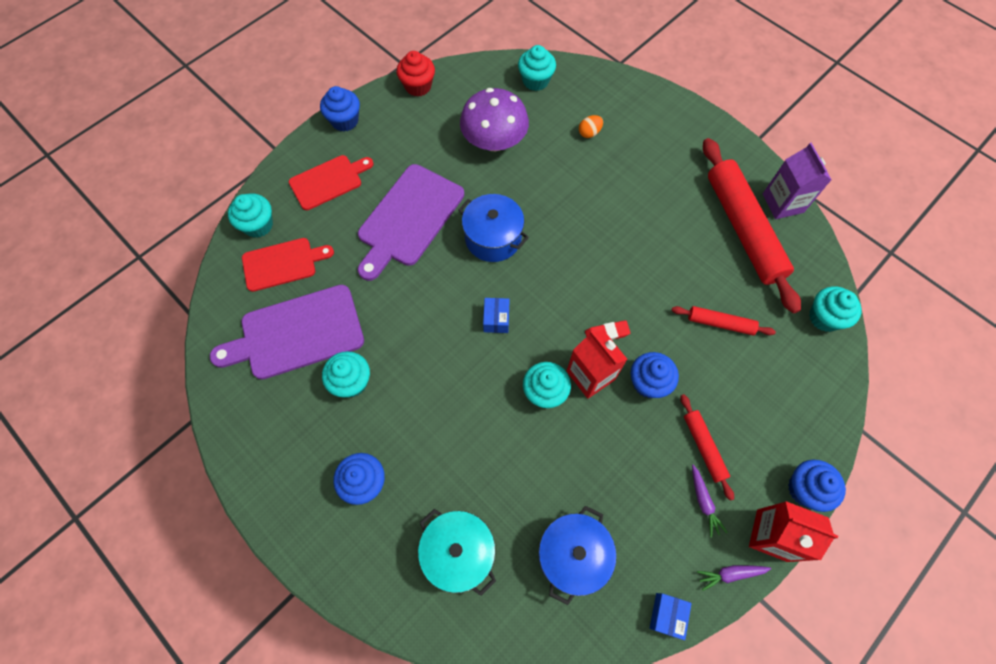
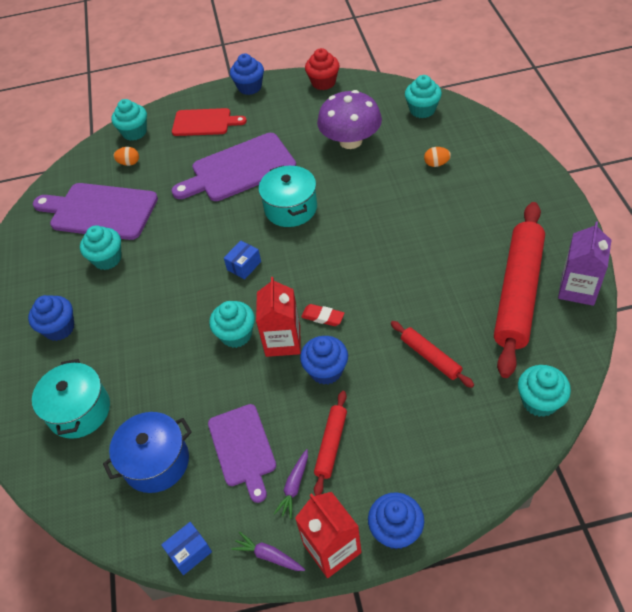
camera: 40 degrees right, 15 degrees down
(283, 264) = (129, 163): red cutting board -> orange egg
(493, 238) = (291, 208): blue pot -> turquoise pot
(636, 495) = (242, 448): none -> purple cutting board

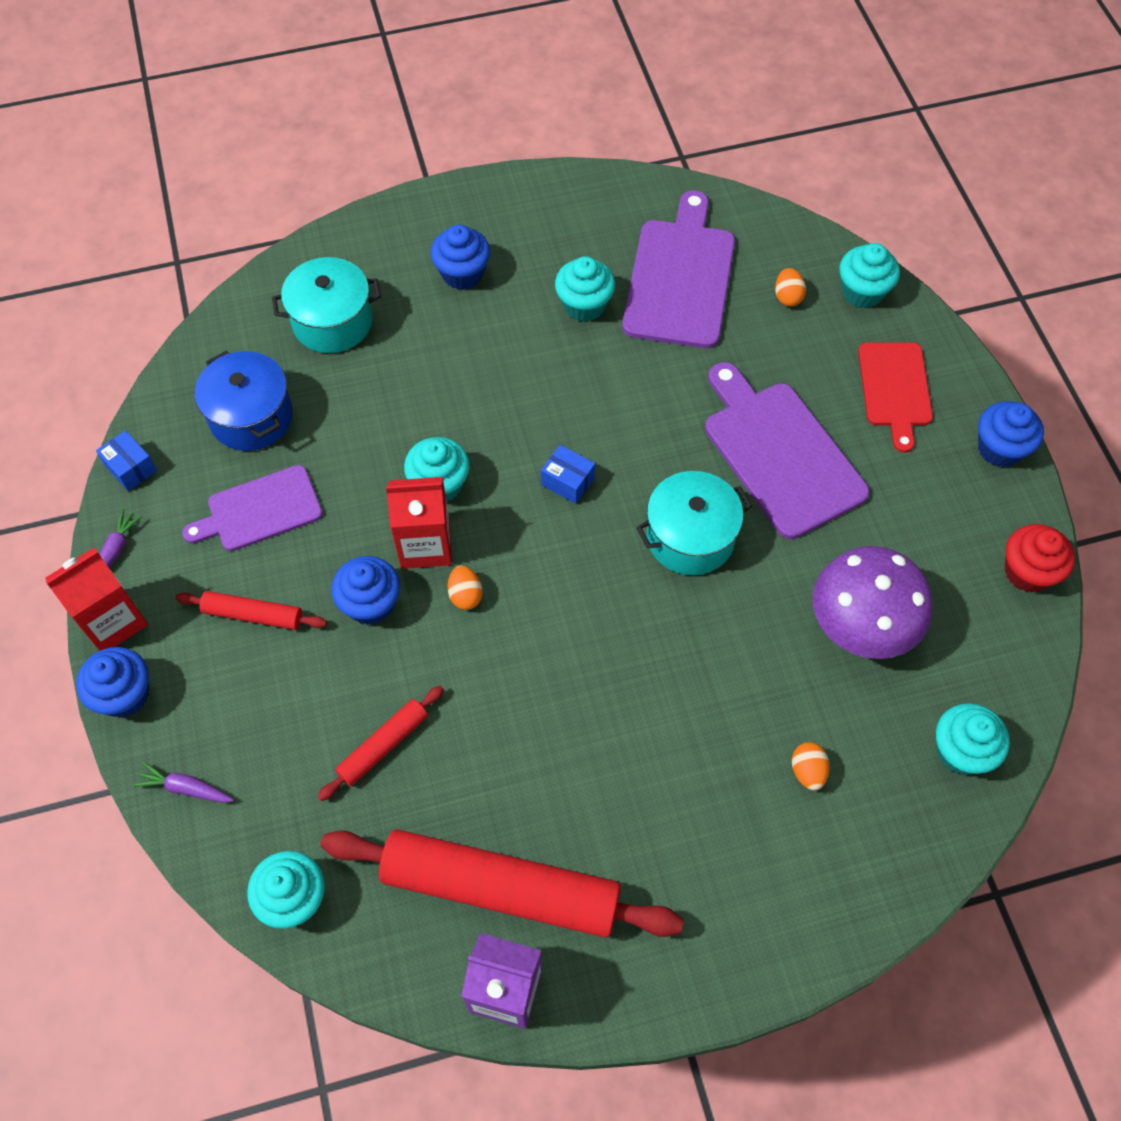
camera: 80 degrees right, 10 degrees up
(294, 486) = (199, 574): purple carrot -> purple carrot (185, 788)
(323, 317) = (465, 595): red eraser -> orange egg

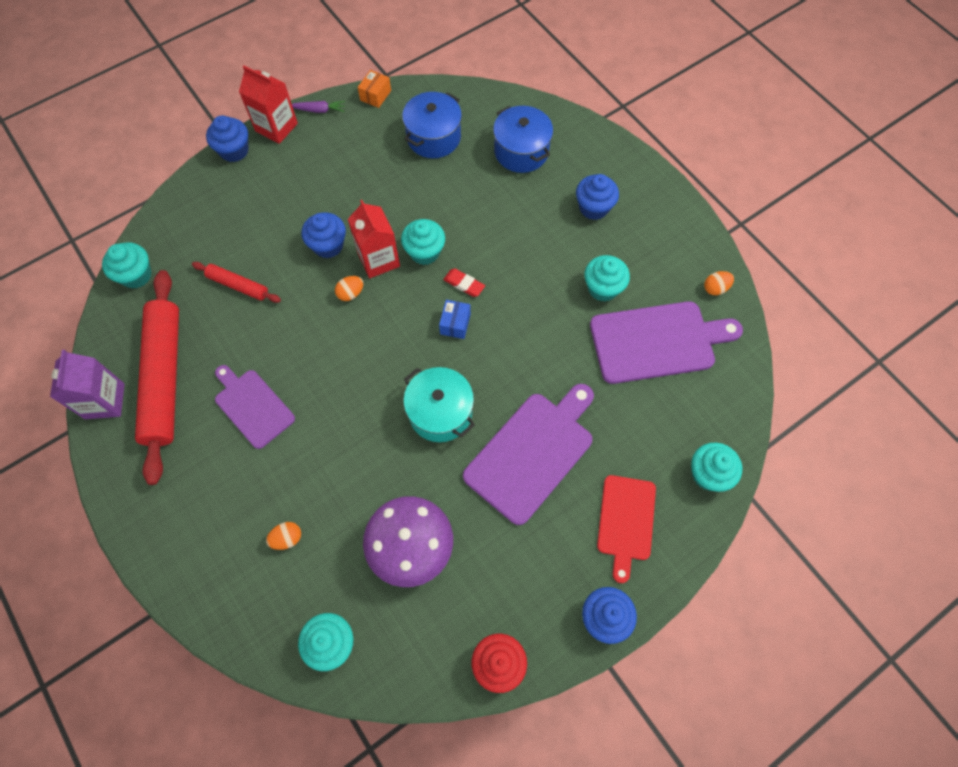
camera: 70 degrees right, 5 degrees up
(131, 468) = (375, 95): blue box -> orange box
(185, 788) = (187, 200): purple carrot -> none
(253, 615) = (301, 190): red rolling pin -> none
(259, 510) = (371, 166): purple cutting board -> purple cutting board (252, 406)
(332, 322) = (521, 151): turquoise pot -> blue pot
(512, 453) = (464, 284): none -> red eraser
(787, 297) = (676, 420): orange egg -> orange egg (715, 288)
(895, 389) = (626, 521): red cutting board -> red cutting board turned 60 degrees counterclockwise

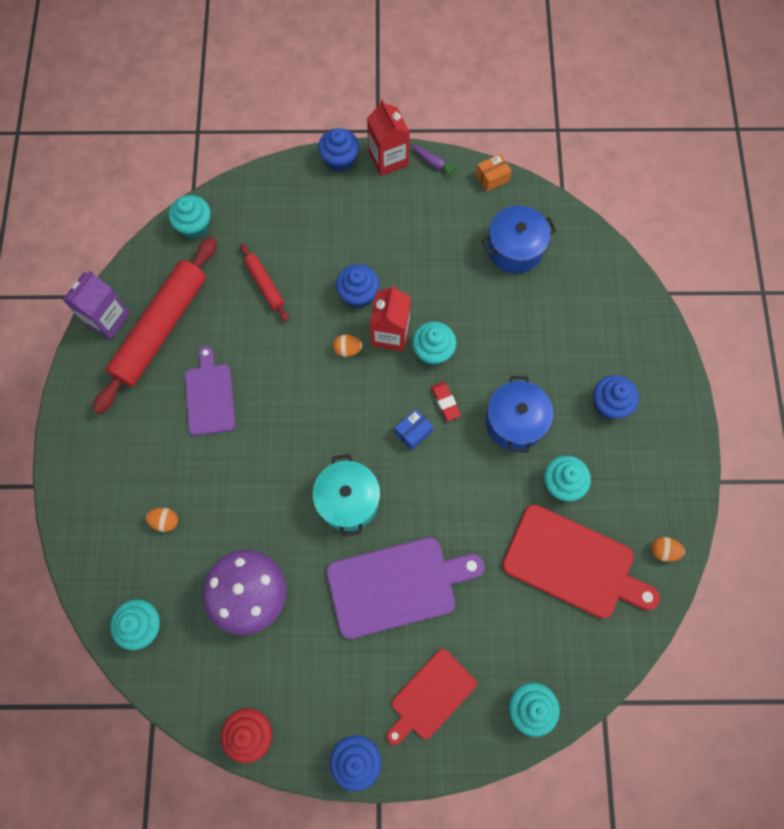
camera: 35 degrees right, 5 degrees up
(521, 151) = (583, 310): blue pot -> blue pot (515, 422)
(657, 341) = (573, 563): purple cutting board -> red cutting board

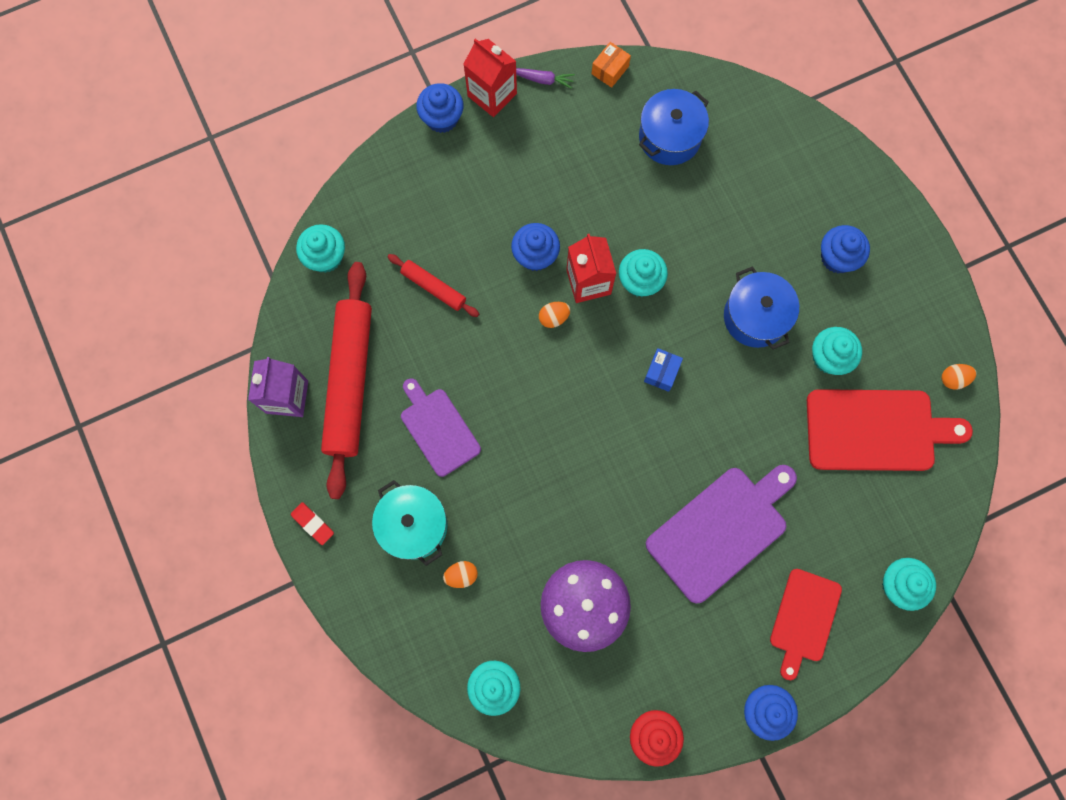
camera: 25 degrees left, 5 degrees up
(348, 500) = (632, 470): turquoise pot -> turquoise pot (413, 525)
(445, 402) = (678, 327): red eraser -> red eraser (313, 524)

